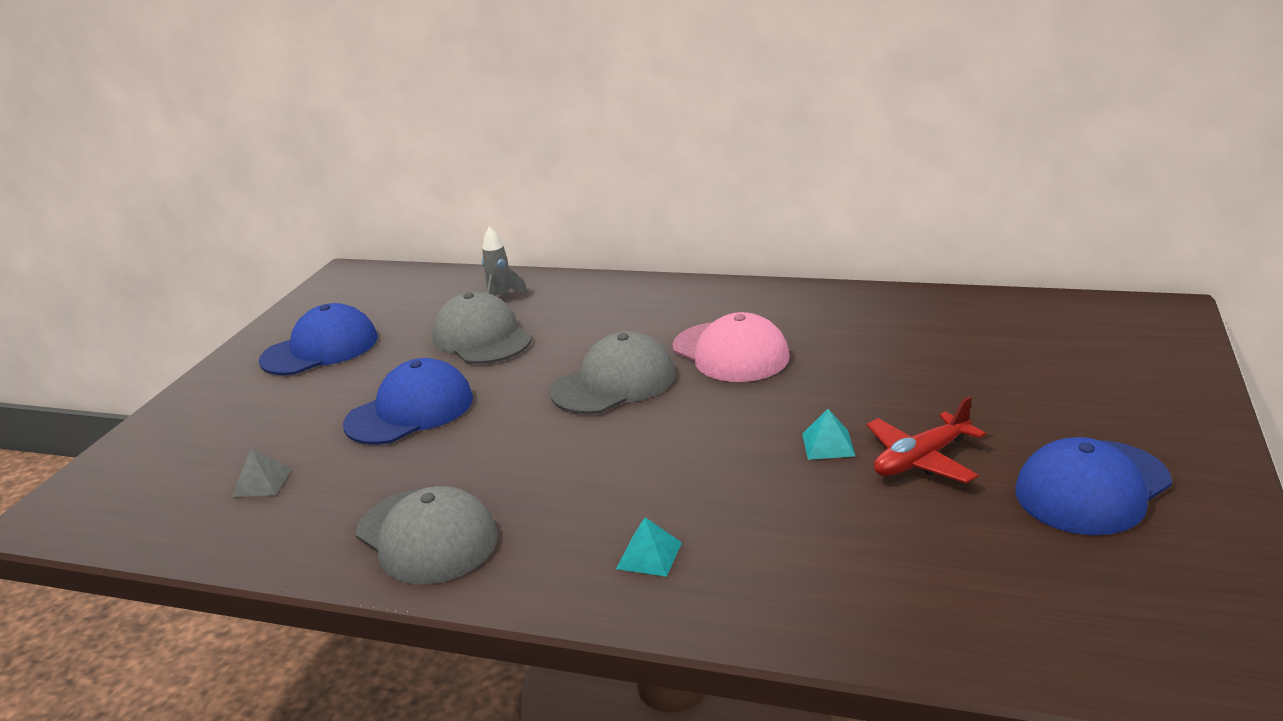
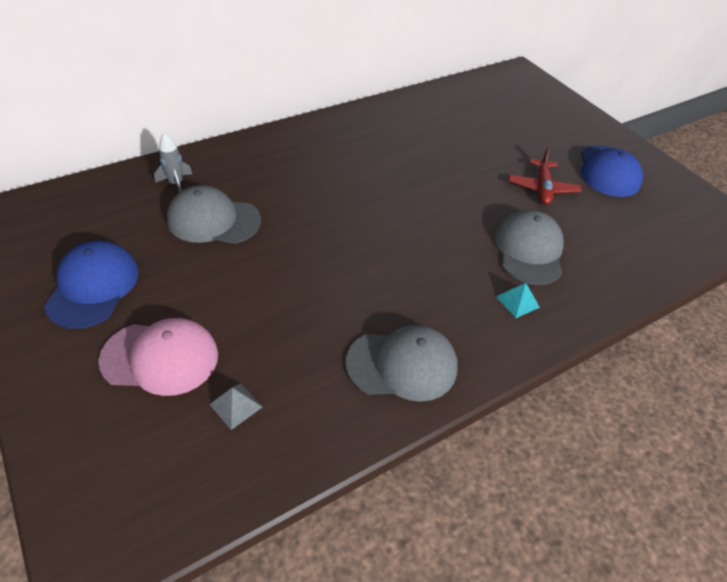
camera: 55 degrees left, 20 degrees up
(410, 411) = (253, 296): blue cap -> none
(614, 383) = (349, 213): grey cap -> grey cap (529, 250)
(730, 352) = (380, 166): pink cap -> pink cap (160, 358)
(828, 444) = (499, 199): turquoise pyramid -> none

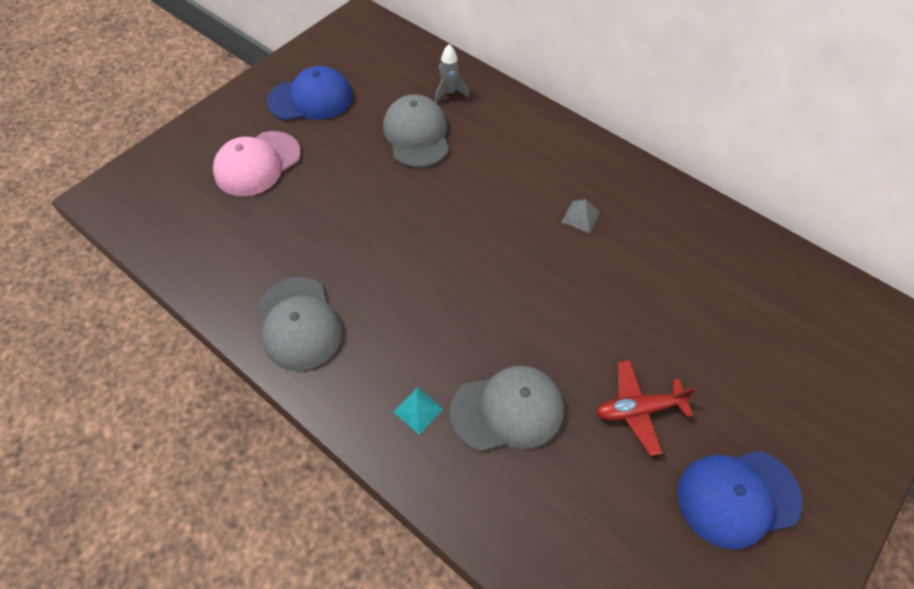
camera: 75 degrees right, 10 degrees up
(160, 358) = (257, 164): pink cap -> pink cap turned 60 degrees clockwise
(236, 405) = (227, 223): grey pyramid -> grey pyramid (580, 217)

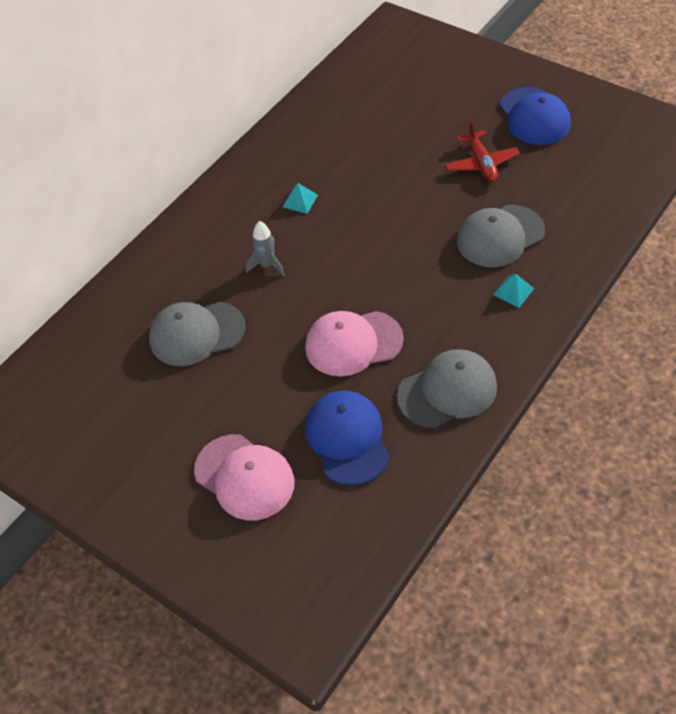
camera: 90 degrees left, 5 degrees down
(311, 99) = (136, 445): blue cap -> blue cap (347, 439)
(378, 249) = (353, 343): none -> pink cap
(449, 93) = (132, 312): grey rocket -> grey rocket (267, 265)
(507, 410) = (500, 236): grey cap -> grey cap turned 105 degrees counterclockwise
(580, 217) = (300, 201): grey pyramid -> turquoise pyramid

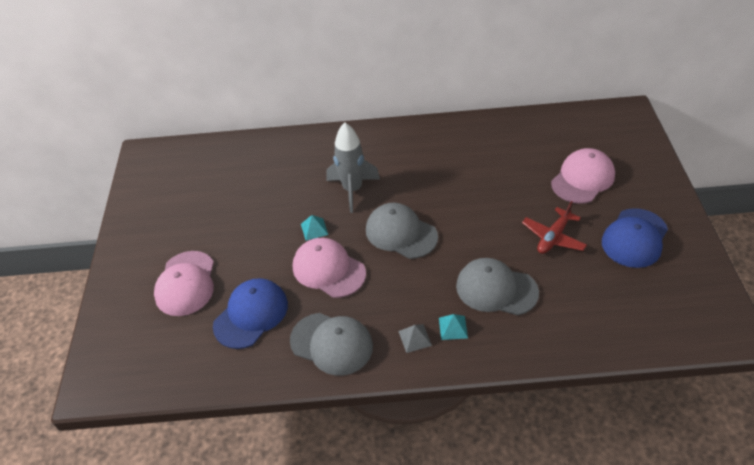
camera: 50 degrees right, 5 degrees down
(196, 333) = (272, 194): grey cap -> grey cap (401, 233)
(267, 265) = (352, 190): grey rocket -> grey rocket, size x1.77
(300, 201) = (419, 170): turquoise pyramid -> turquoise pyramid (314, 229)
(437, 102) = (583, 179): none -> pink cap
(500, 325) = (415, 338): none -> grey pyramid

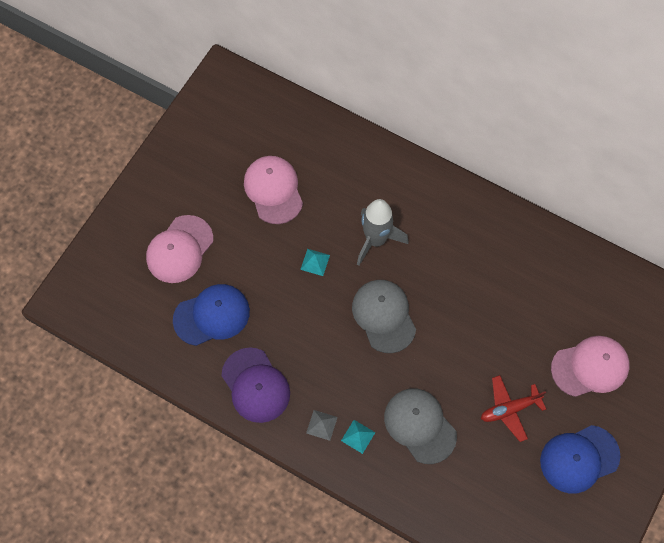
camera: 30 degrees right, 20 degrees up
(328, 269) = (299, 313): pink cap -> pink cap (273, 190)
(332, 344) = (255, 385): grey cap -> purple cap

